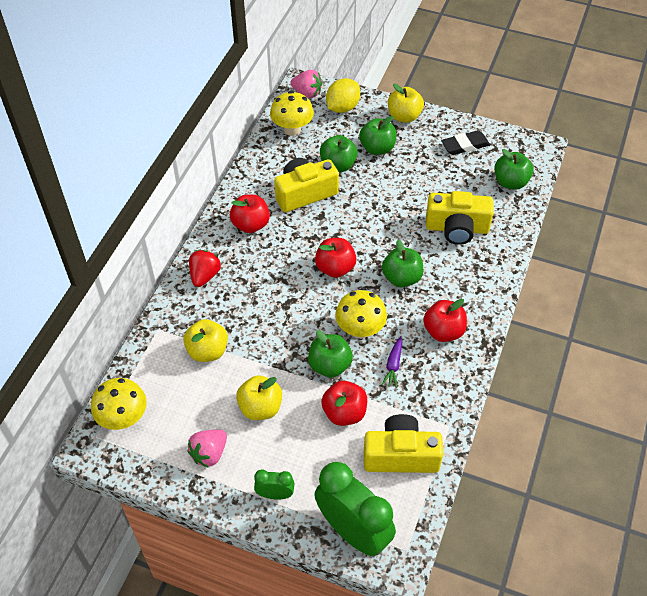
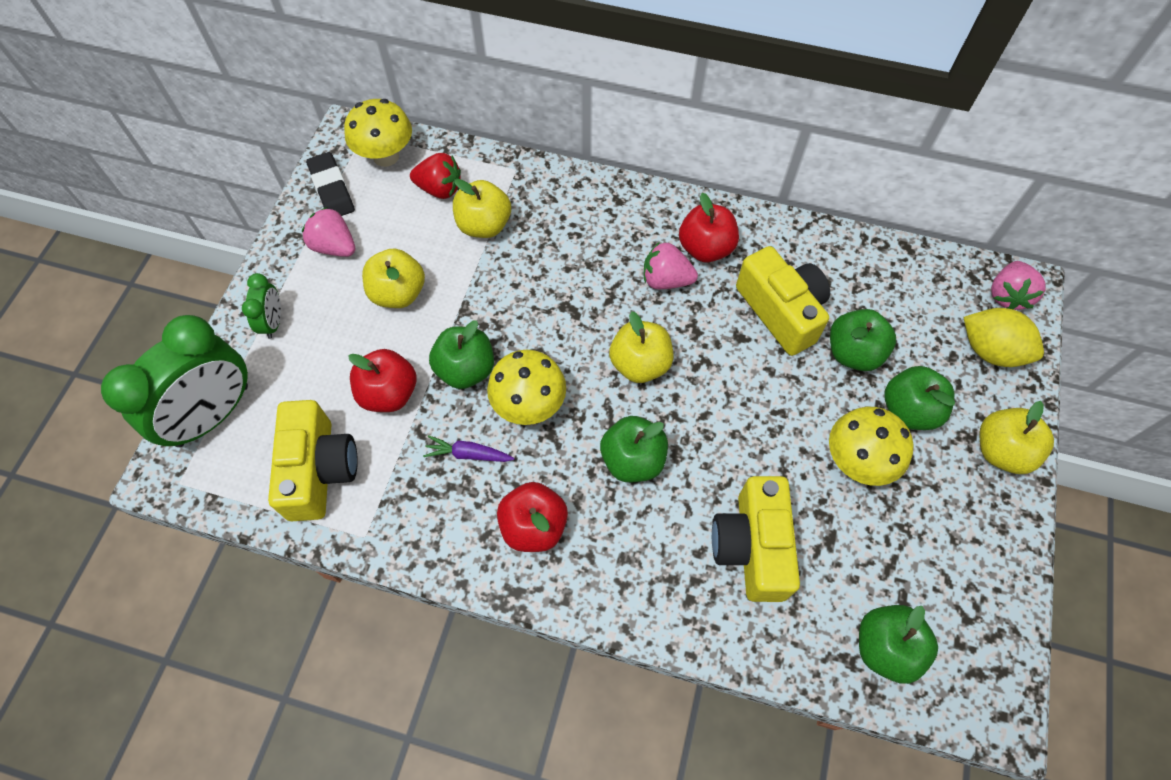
camera: 85 degrees right, 10 degrees up
(205, 276) = (606, 206): red strawberry -> red strawberry (440, 189)
(272, 248) = (666, 280): none -> pink strawberry
(292, 129) = (915, 282): yellow mushroom -> yellow mushroom (857, 461)
(335, 268) = (640, 364): red apple -> yellow apple
(465, 145) = (959, 561): black eraser -> black eraser (331, 189)

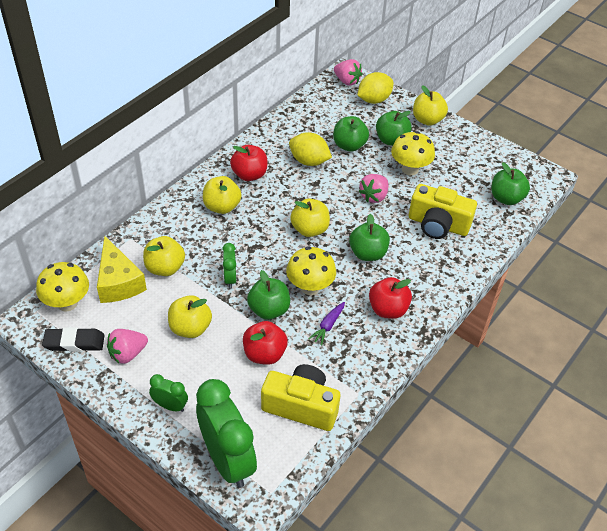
camera: 70 degrees left, 15 degrees down
(440, 189) = (118, 282): red strawberry -> yellow cheese
(499, 303) = (230, 278): none -> green clock
(624, 241) = (222, 207): none -> yellow apple
(666, 280) = (260, 199): pink strawberry -> pink strawberry (374, 196)
(781, 311) = (309, 161): yellow camera -> yellow lemon

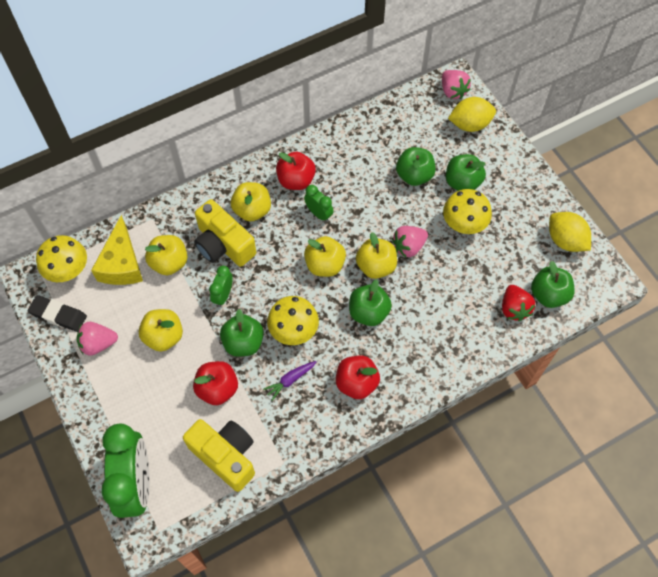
camera: 25 degrees right, 15 degrees up
(170, 406) = (112, 411): green clock -> green clock (319, 213)
(309, 161) = (363, 182): yellow lemon -> yellow lemon (565, 240)
(427, 120) = (515, 168): yellow apple -> yellow apple (376, 266)
(438, 225) = (458, 303): yellow camera -> yellow camera (223, 245)
(485, 215) = (514, 308): none -> red strawberry

